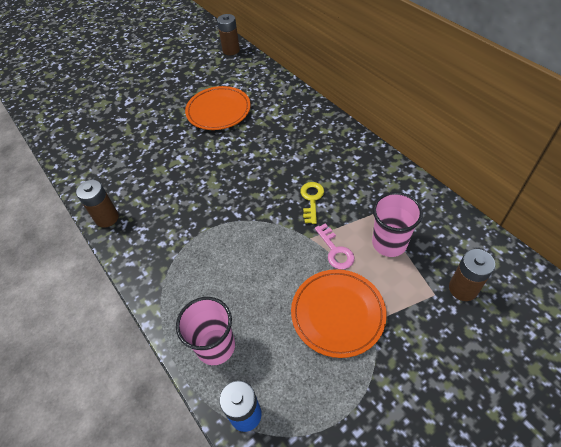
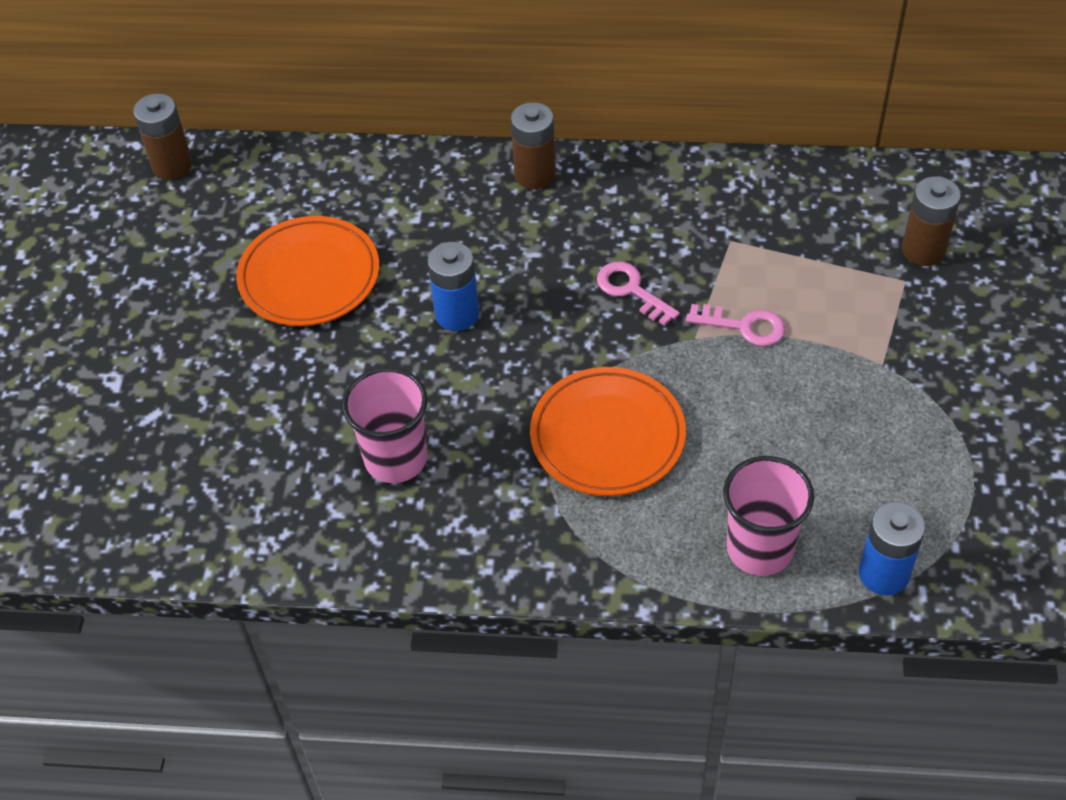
camera: 50 degrees left, 0 degrees up
(107, 218) = (379, 557): brown battery -> brown battery (535, 175)
(242, 158) = (457, 314): none -> blue battery
(311, 199) = (631, 290): yellow key -> pink key
(337, 314) = (838, 390): orange plate -> orange plate (607, 436)
(389, 243) = (790, 265): pink cup -> pink cup (396, 458)

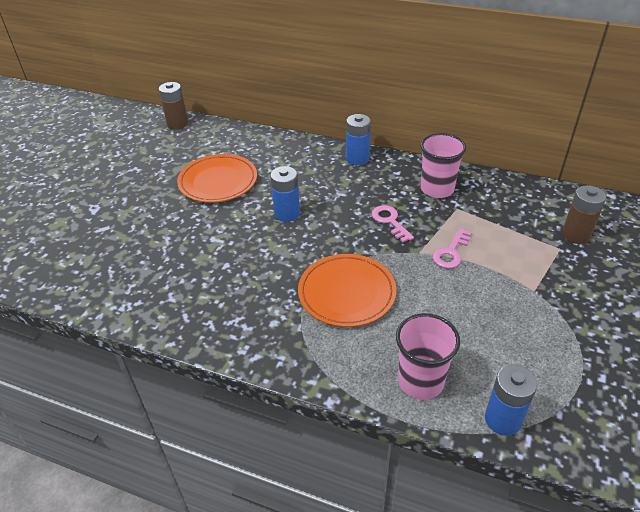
camera: 15 degrees right, 10 degrees down
(396, 458) = (219, 277): pink cup -> pink cup (437, 189)
(535, 175) = (357, 159): brown battery -> blue battery
(744, 326) = (451, 252): pink key -> pink key turned 90 degrees clockwise

